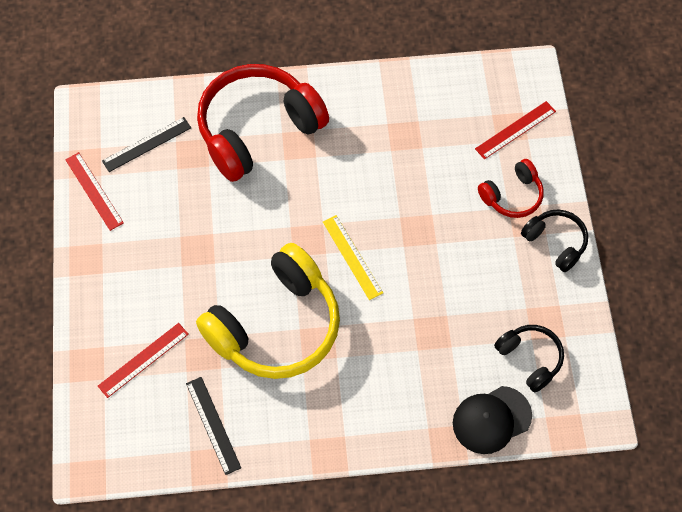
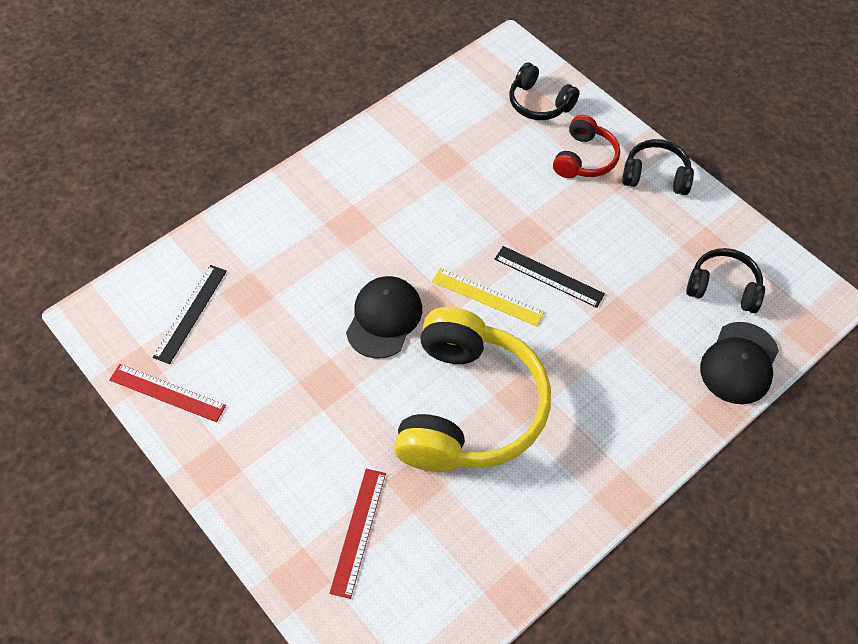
camera: 35 degrees left, 5 degrees down
(213, 425) = (486, 549): black ruler -> black ruler (548, 276)
(258, 129) = (297, 234): red headphones -> none
(269, 227) = (384, 318): none -> black cap
(515, 130) = (539, 103): red ruler -> black headphones

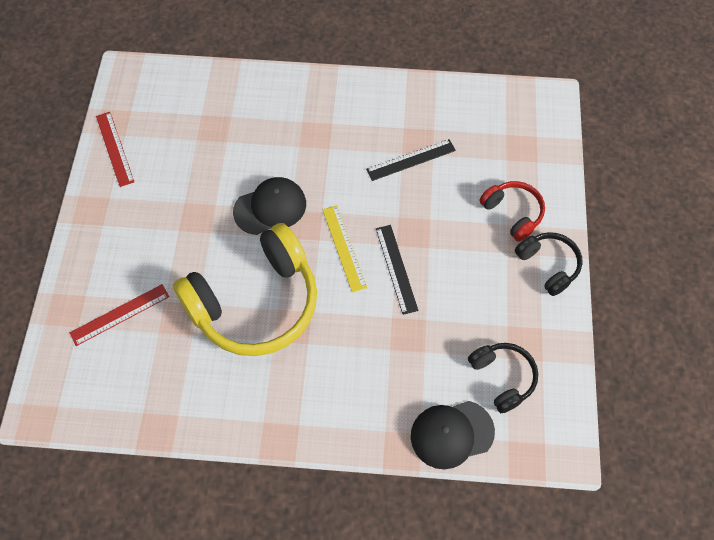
camera: 45 degrees right, 5 degrees up
(190, 313) = (174, 113): black ruler -> black ruler (411, 160)
(539, 103) = (526, 152): black headphones -> none
(584, 158) = (512, 213): red headphones -> red headphones turned 105 degrees counterclockwise

